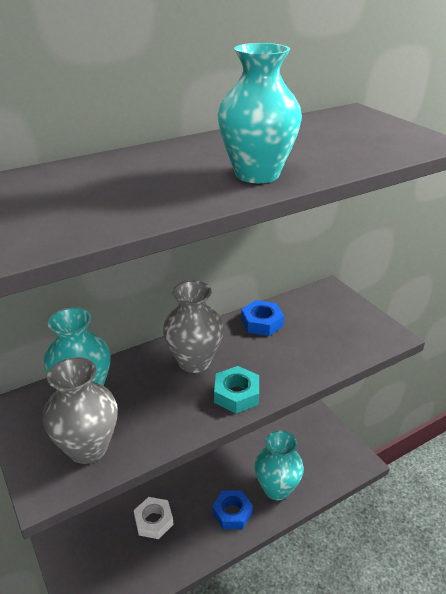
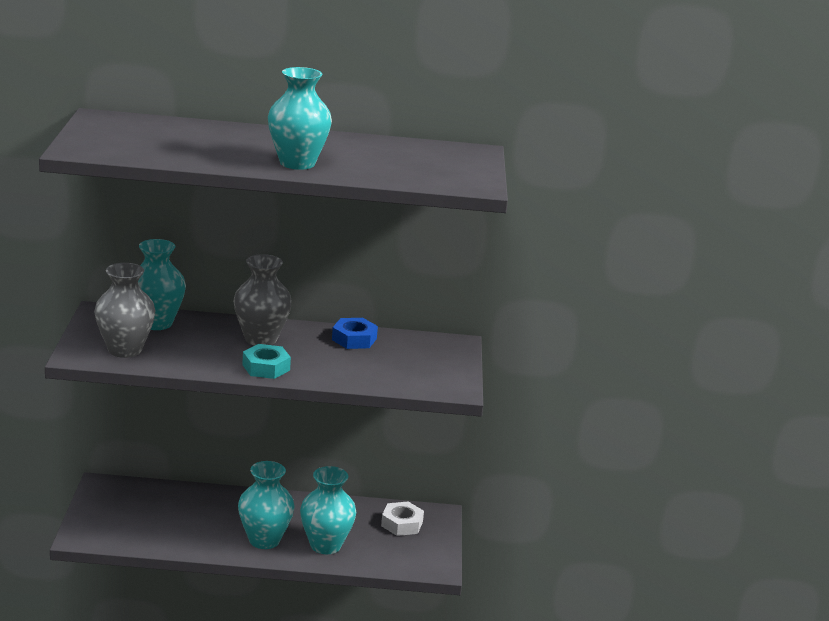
camera: 30 degrees right, 10 degrees down
(154, 521) = (190, 513): white nut -> white nut (402, 524)
(232, 513) = (264, 540): blue nut -> turquoise vase

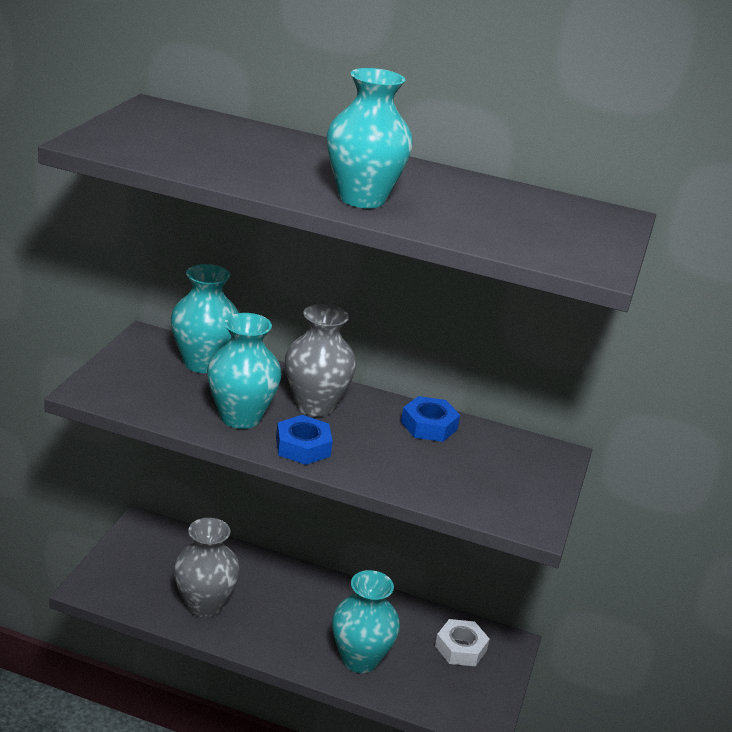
camera: 15 degrees right, 5 degrees up
(125, 350) = (147, 392): grey vase -> grey vase (204, 605)
(264, 540) = (291, 636): turquoise vase -> turquoise vase (240, 417)
(266, 367) = (303, 447): turquoise nut -> blue nut

